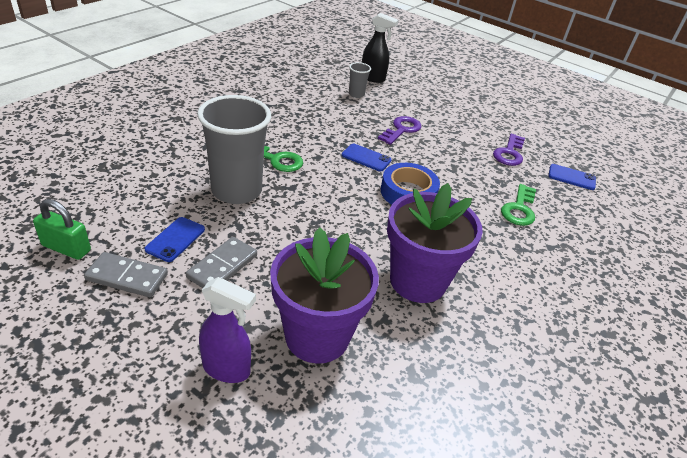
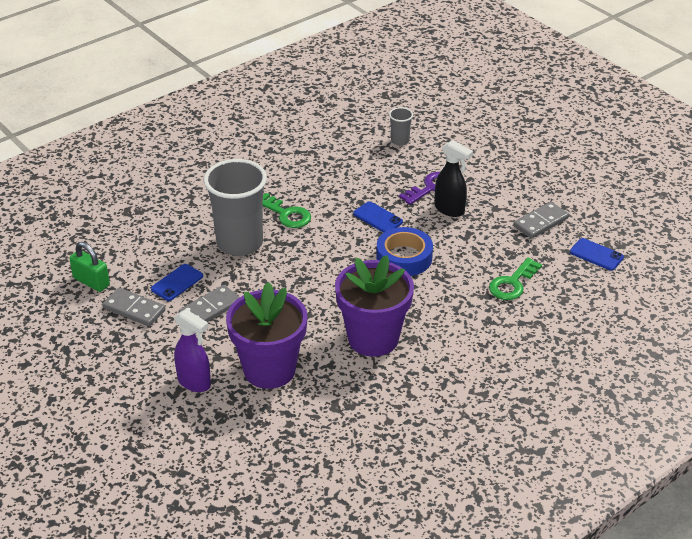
camera: 20 degrees right, 0 degrees up
(373, 78) = (429, 120): black spray bottle -> black spray bottle (450, 210)
(509, 153) = (541, 222): purple key -> grey domino

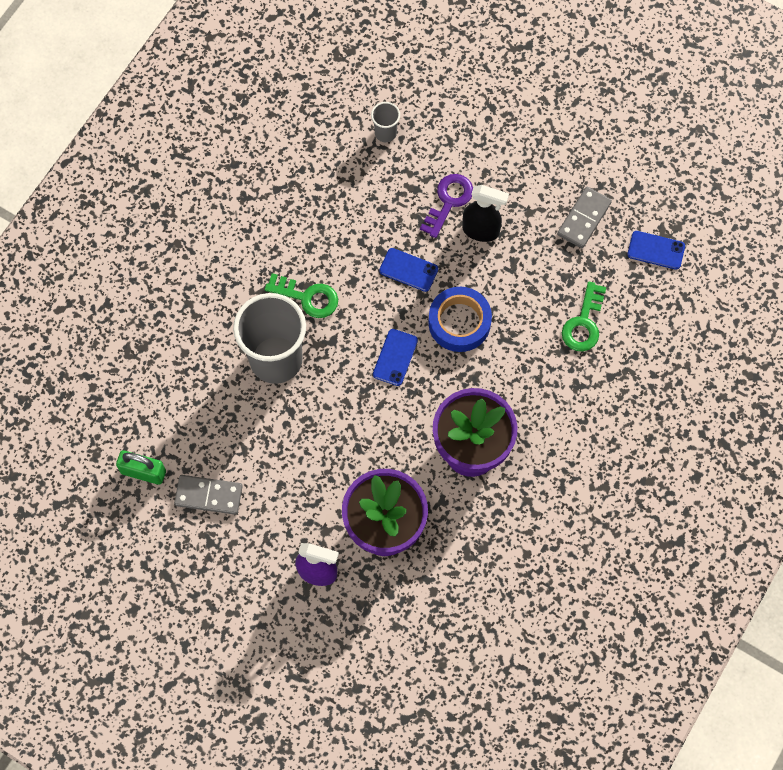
camera: 20 degrees left, 30 degrees up
(177, 283) = (236, 442): blue phone -> blue phone (395, 357)
(210, 309) = (288, 467): grey domino -> none

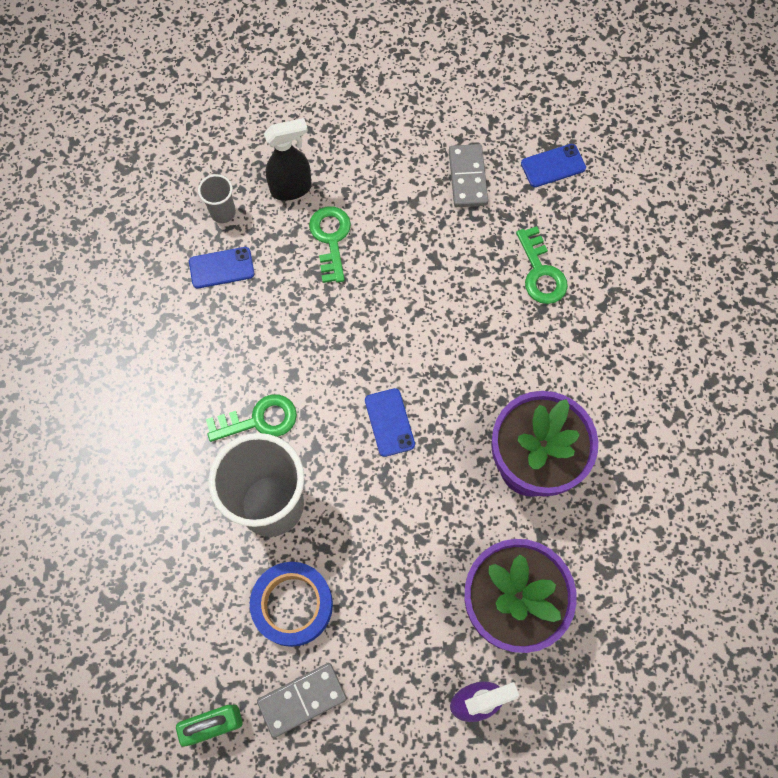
camera: 35 degrees left, 0 degrees up
(408, 270) = (340, 328): blue phone -> blue phone (221, 268)
(448, 201) = (331, 239): purple key -> green key
(459, 322) = (426, 347): blue tape -> blue tape (292, 605)
(481, 231) = (382, 247): black spray bottle -> black spray bottle (291, 189)

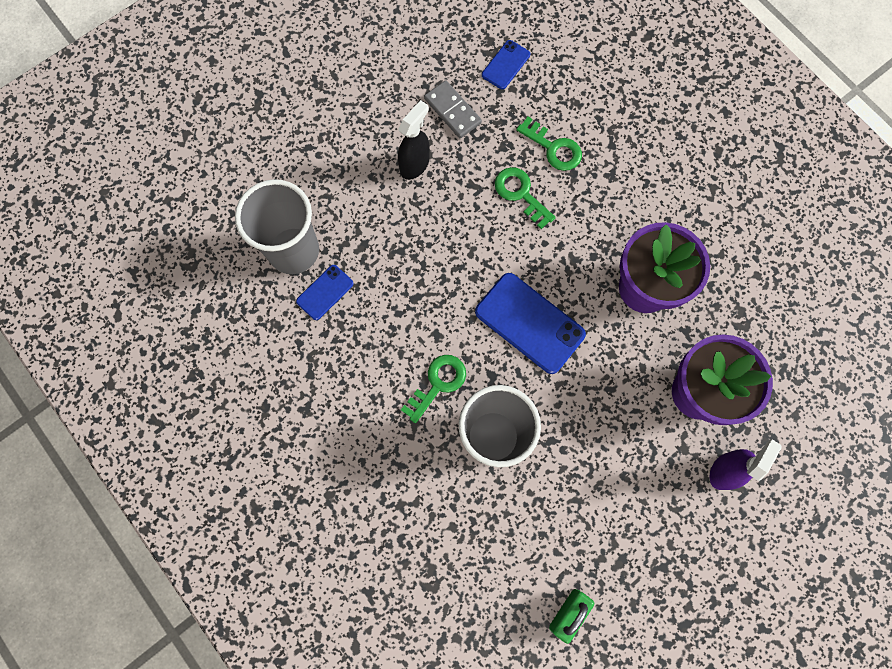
camera: 35 degrees left, 5 degrees up
(223, 213) = (293, 251): grey cup -> grey cup, size x2.29
(291, 189) = (331, 200): black spray bottle -> black spray bottle (415, 165)
(292, 605) = (559, 494): blue tape -> none
(302, 699) = (614, 552): grey domino -> none
(331, 239) = (389, 219): green key -> green key (520, 194)
(389, 422) = (529, 323): blue phone -> blue phone, size x1.86

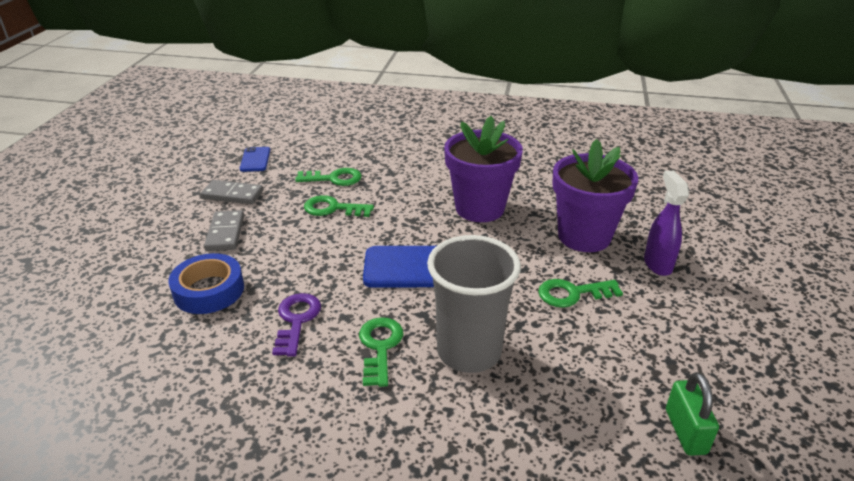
camera: 40 degrees left, 40 degrees down
(293, 251) = (142, 338): grey cup -> none
(325, 292) = (202, 348): blue phone -> none
(363, 231) = (209, 290): none -> blue tape
(401, 312) = (296, 320): none -> purple key
(415, 165) = (225, 233): black spray bottle -> grey domino
(620, 444) = (572, 294): none -> green key

